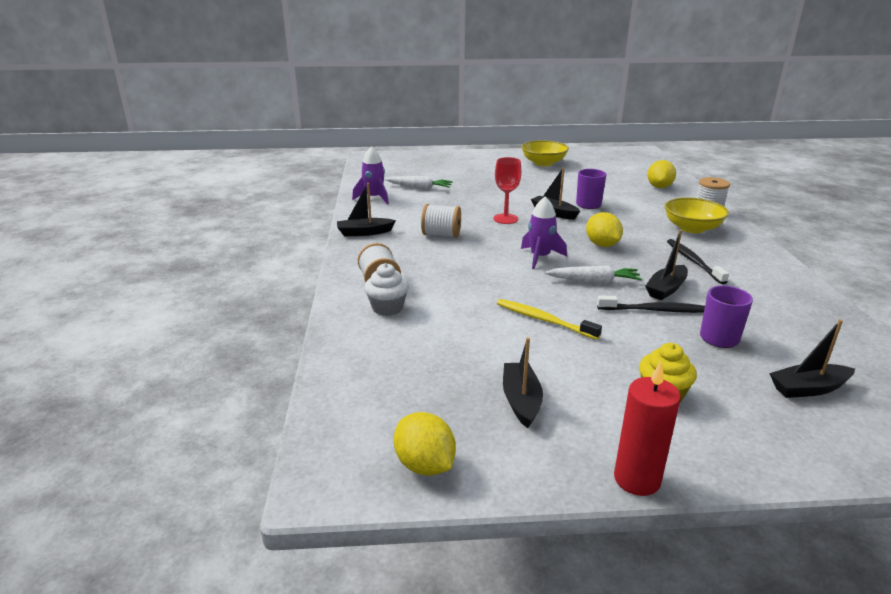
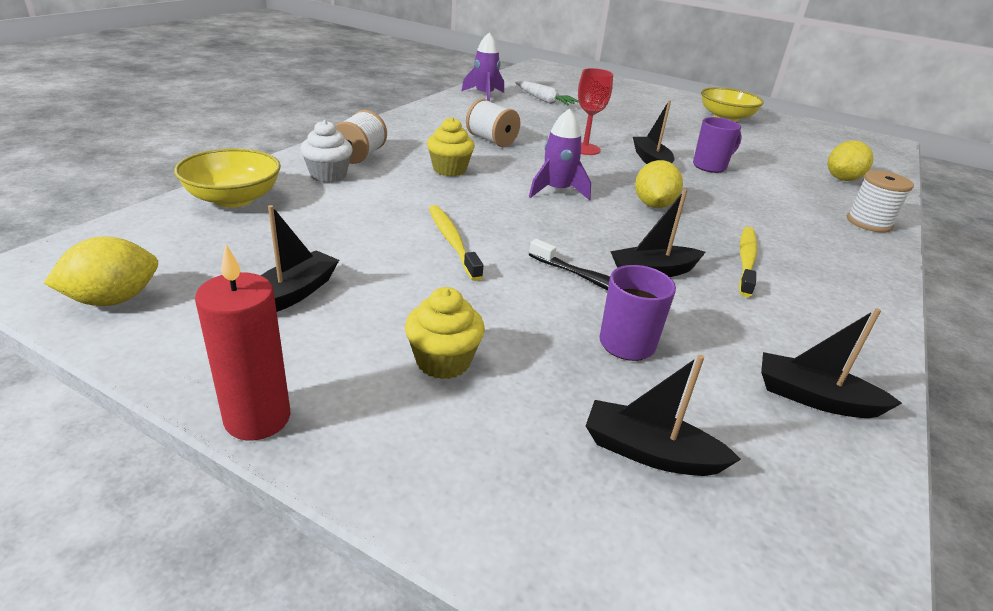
camera: 30 degrees right, 5 degrees up
(364, 232) = (423, 117): black boat -> black boat (814, 398)
(425, 465) = (113, 299): yellow lemon -> yellow lemon turned 60 degrees clockwise
(455, 269) = (449, 170): none -> yellow cupcake
(594, 281) = (576, 232): white carrot -> none
(692, 228) = (810, 230): yellow bowl -> yellow bowl (233, 198)
(693, 261) = (746, 261): black toothbrush -> yellow toothbrush

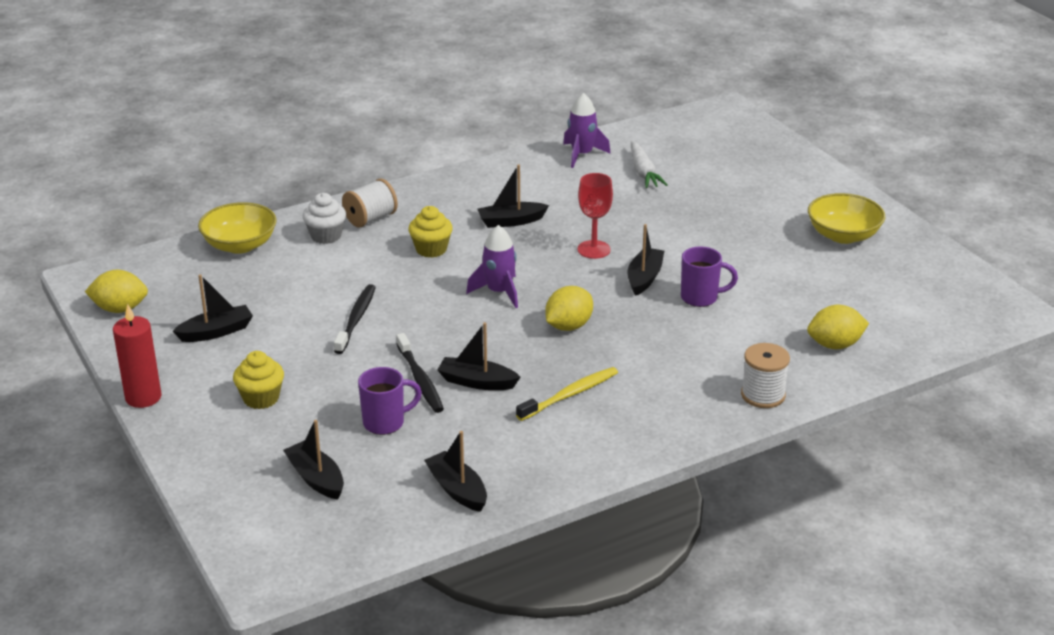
camera: 35 degrees right, 0 degrees up
(452, 242) = (356, 319): yellow toothbrush -> black toothbrush
(491, 140) = (511, 221): white spool -> black boat

